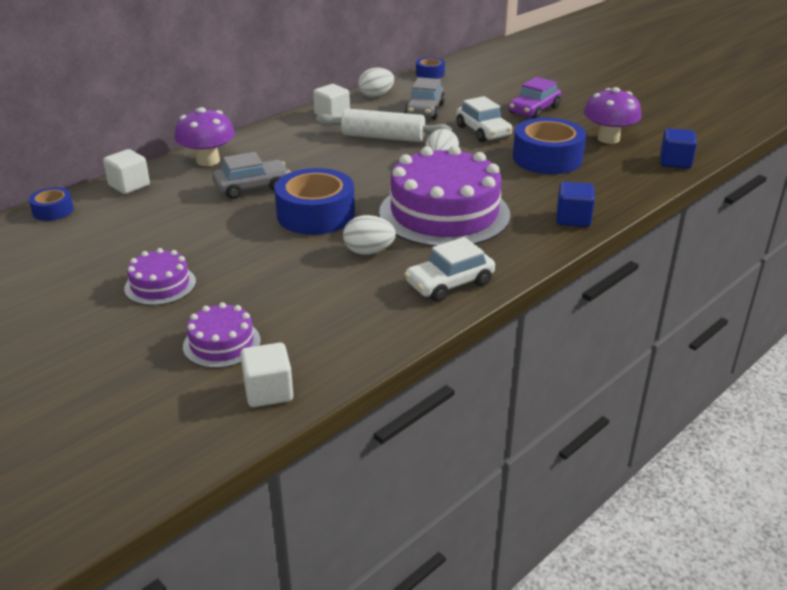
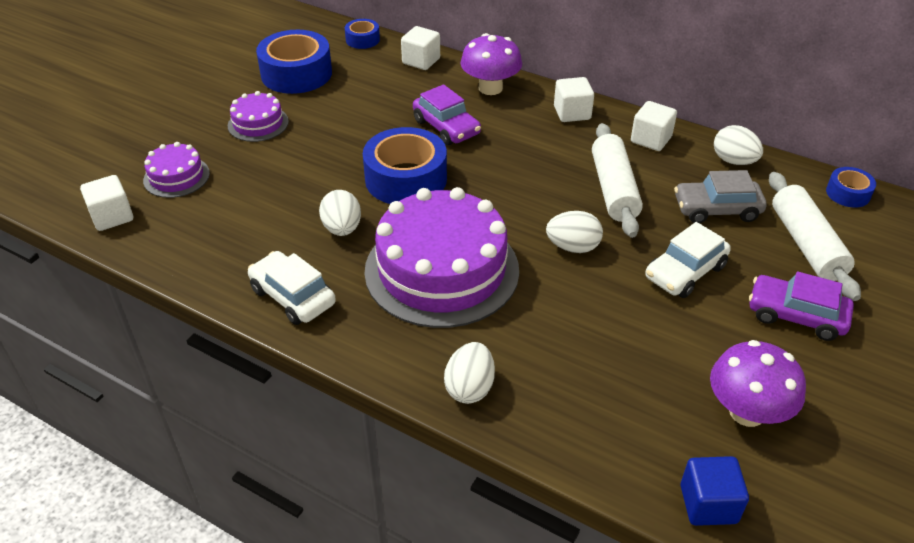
camera: 75 degrees right, 10 degrees up
(252, 187) = (446, 127): grey car -> purple car
(274, 135) = (572, 113): none -> white cube
(472, 94) = (806, 245): none -> white rolling pin
(547, 158) = (637, 346): blue tape -> blue tape (296, 74)
(573, 219) = (469, 388): blue cube -> white egg

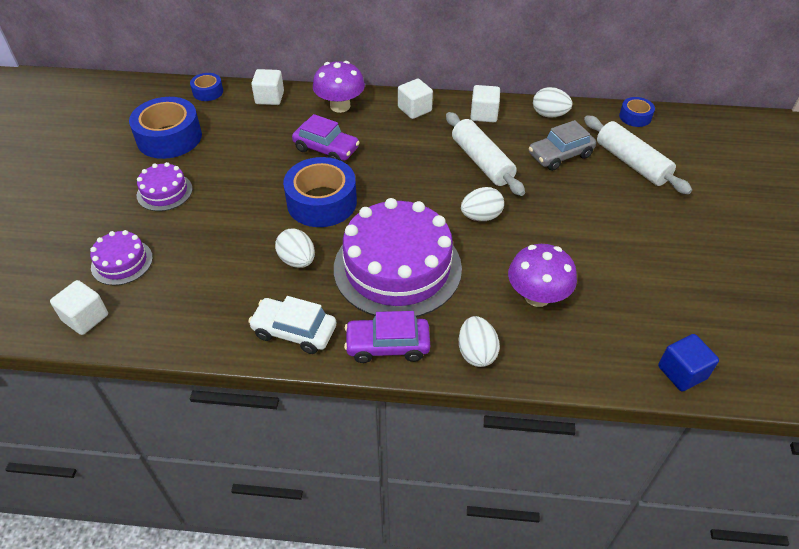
camera: 25 degrees left, 5 degrees up
(685, 272) = (567, 209): white car -> none
(747, 412) = (666, 297): purple mushroom -> purple mushroom (537, 296)
(796, 315) = (655, 217): purple car -> purple car (387, 345)

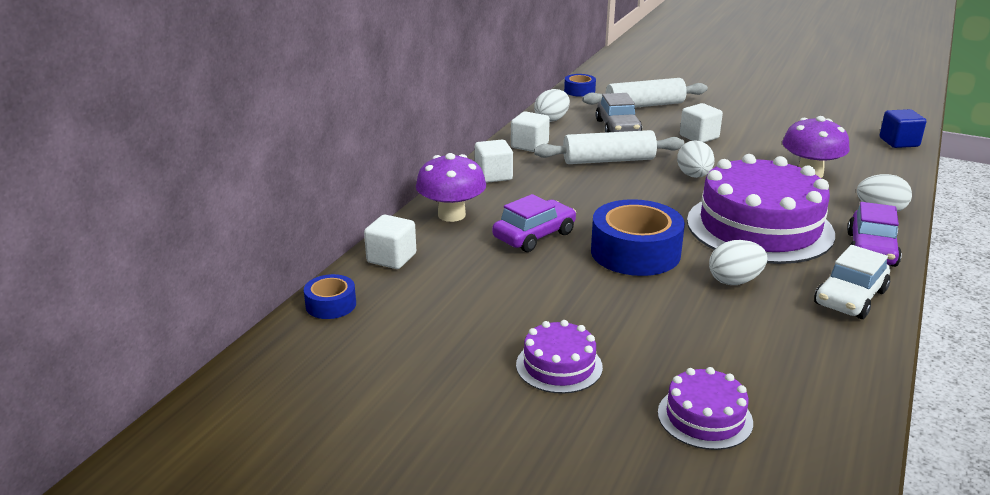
camera: 70 degrees left, 20 degrees down
(85, 318) = (817, 460): white cube -> white cube (699, 137)
(169, 137) = (425, 350): blue tape -> none

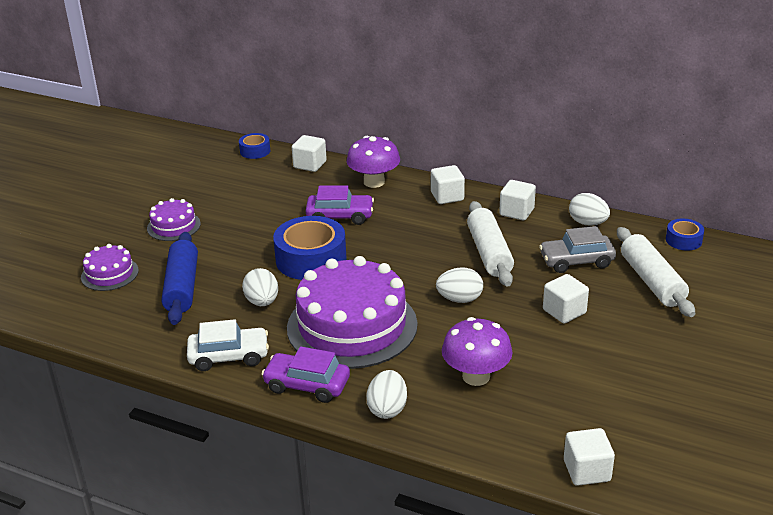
camera: 90 degrees right, 5 degrees up
(534, 235) = (340, 216): purple car -> purple car turned 45 degrees counterclockwise
(721, 343) = (182, 287): none -> blue rolling pin
(850, 298) = (229, 356): white car -> white car turned 135 degrees clockwise
(899, 142) = (586, 471): blue cube -> white cube

